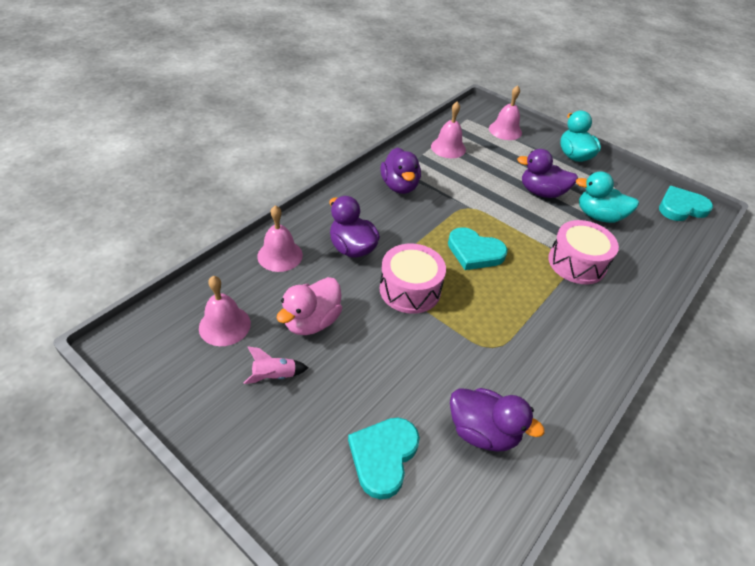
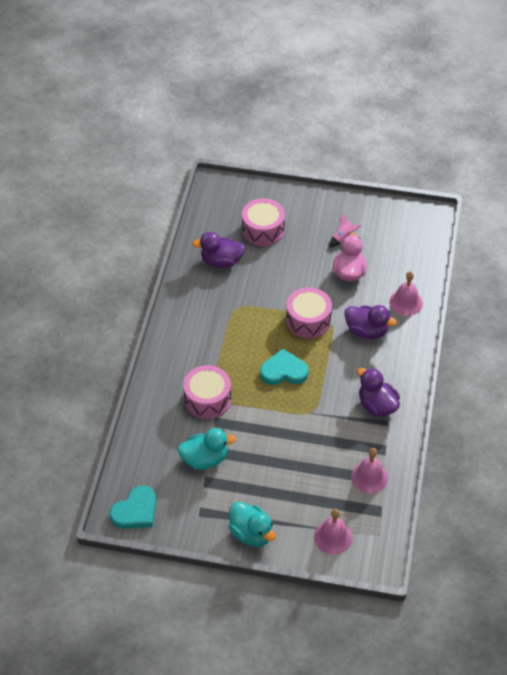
camera: 155 degrees right, 5 degrees up
(224, 325) = (393, 248): pink bell -> none
(383, 456) = (263, 230): turquoise heart -> pink drum
(541, 192) = (261, 462): purple duck -> none

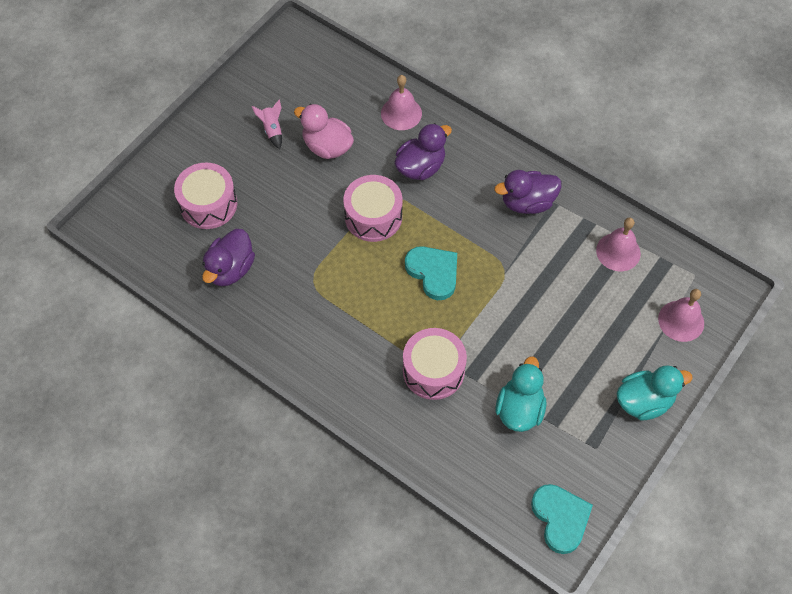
camera: 65 degrees left, 10 degrees up
(284, 371) = (433, 273): turquoise heart -> turquoise heart turned 120 degrees clockwise

